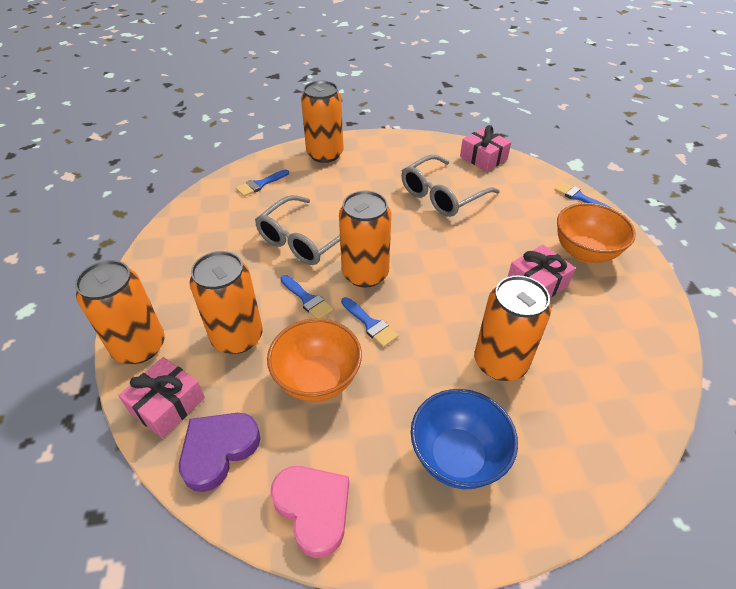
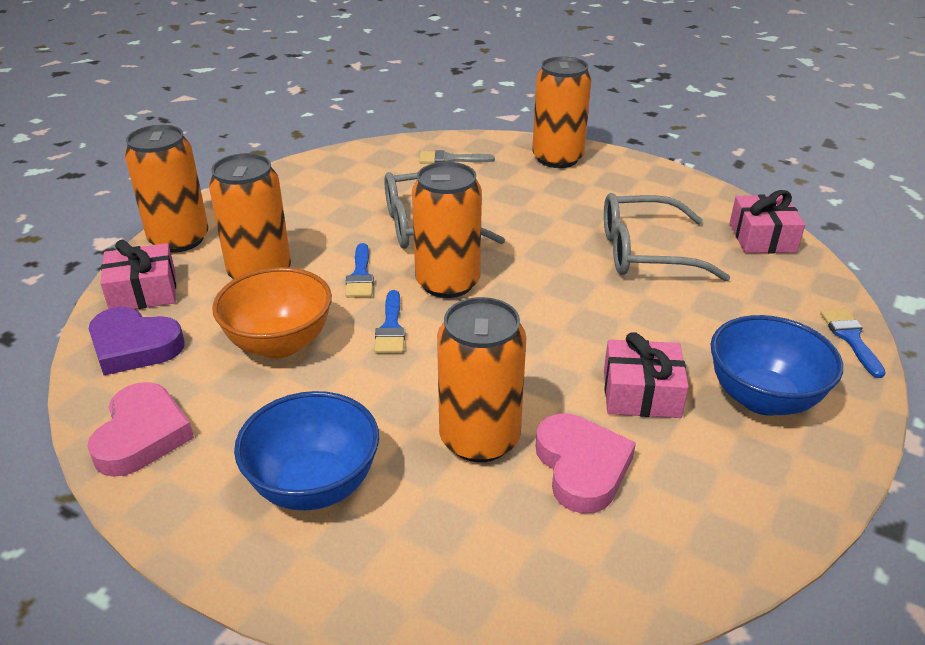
camera: 40 degrees right, 10 degrees down
(218, 450) = (134, 346): purple heart -> purple heart turned 150 degrees counterclockwise
(260, 184) = (450, 159): blue brush -> grey brush
(561, 344) = (581, 467): none -> pink heart
(584, 252) = (762, 398): orange bowl -> blue bowl

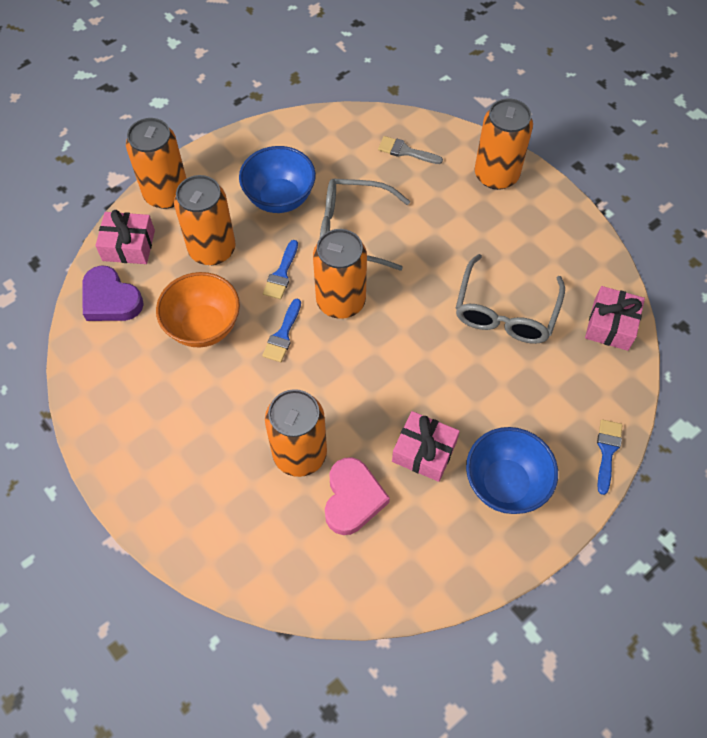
camera: 20 degrees right, 25 degrees up
(142, 435) = (98, 381): pink heart -> none
(314, 485) = (186, 456): blue bowl -> blue bowl (280, 198)
(644, 252) = (505, 313): grey glasses -> grey glasses turned 90 degrees counterclockwise

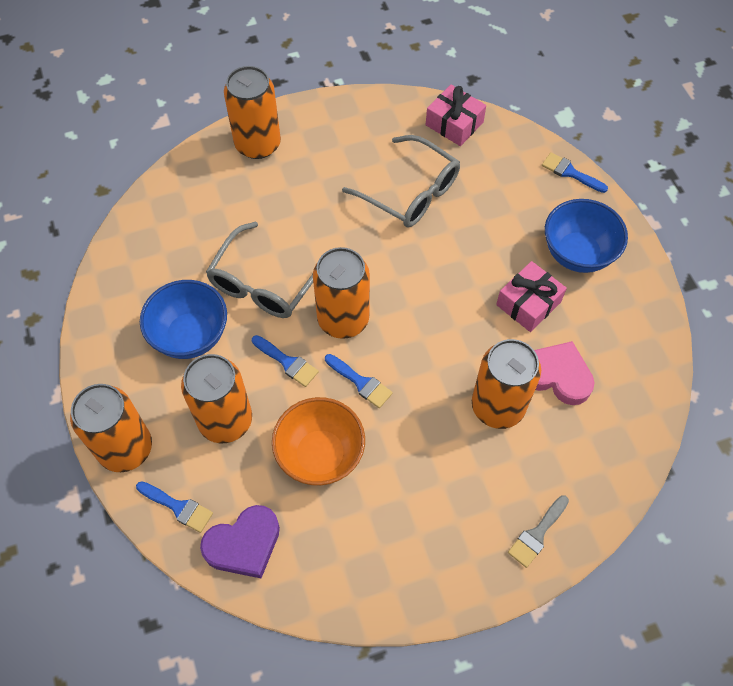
camera: 70 degrees left, 0 degrees up
(128, 245) = (178, 507): pink gift -> blue brush
(405, 151) = (190, 206): grey brush -> grey brush (537, 534)

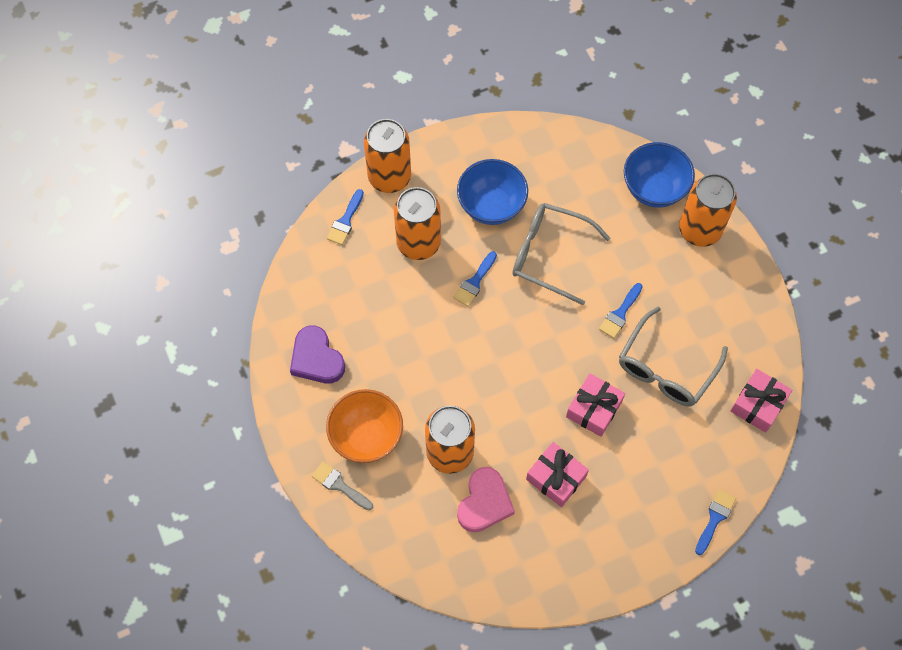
camera: 85 degrees right, 5 degrees up
(244, 544) = (319, 270): purple heart -> purple heart (316, 359)
(320, 455) = (394, 316): orange bowl -> orange bowl (366, 436)
(343, 319) = (521, 321): orange can -> none
(361, 383) = (461, 341): blue brush -> blue brush (620, 313)
(452, 260) = (594, 409): none -> pink gift
(577, 254) = (617, 523): blue bowl -> blue bowl (654, 189)

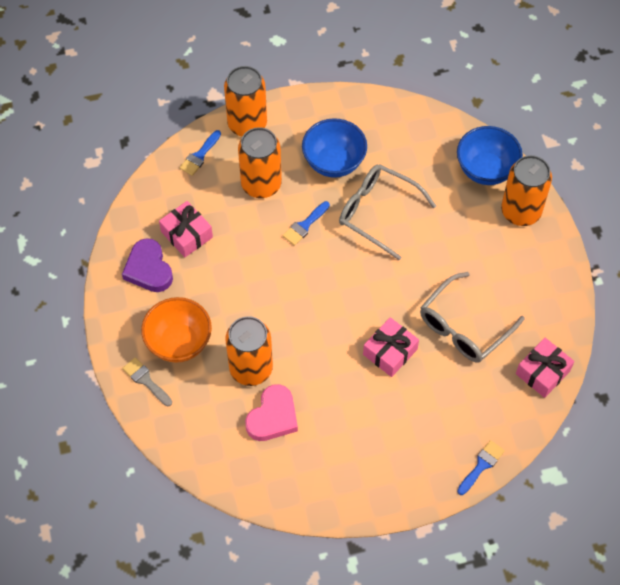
camera: 10 degrees right, 5 degrees down
(556, 478) = (342, 406): pink gift -> pink gift (187, 234)
(620, 313) = (431, 273): blue brush -> none

